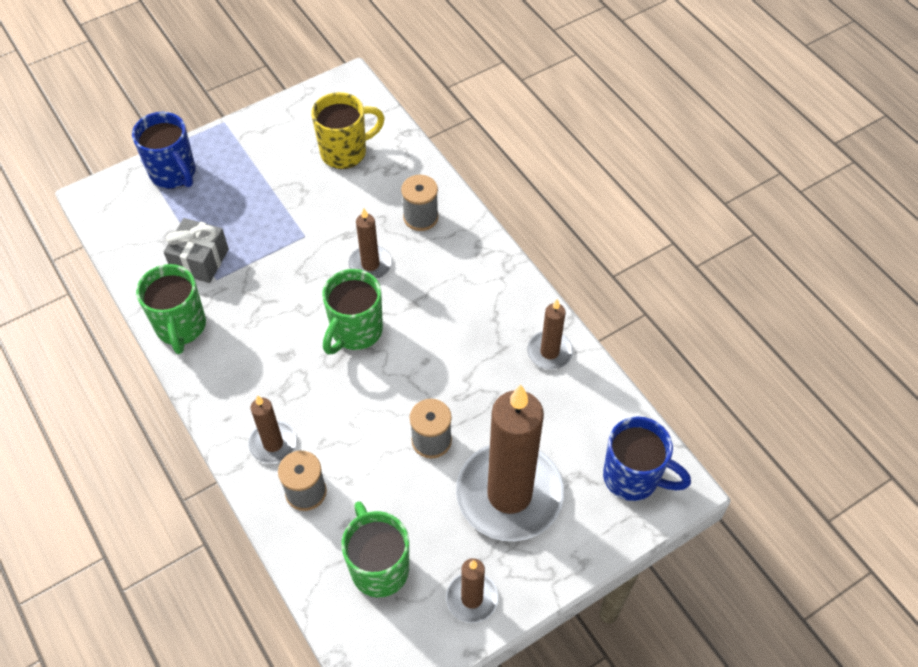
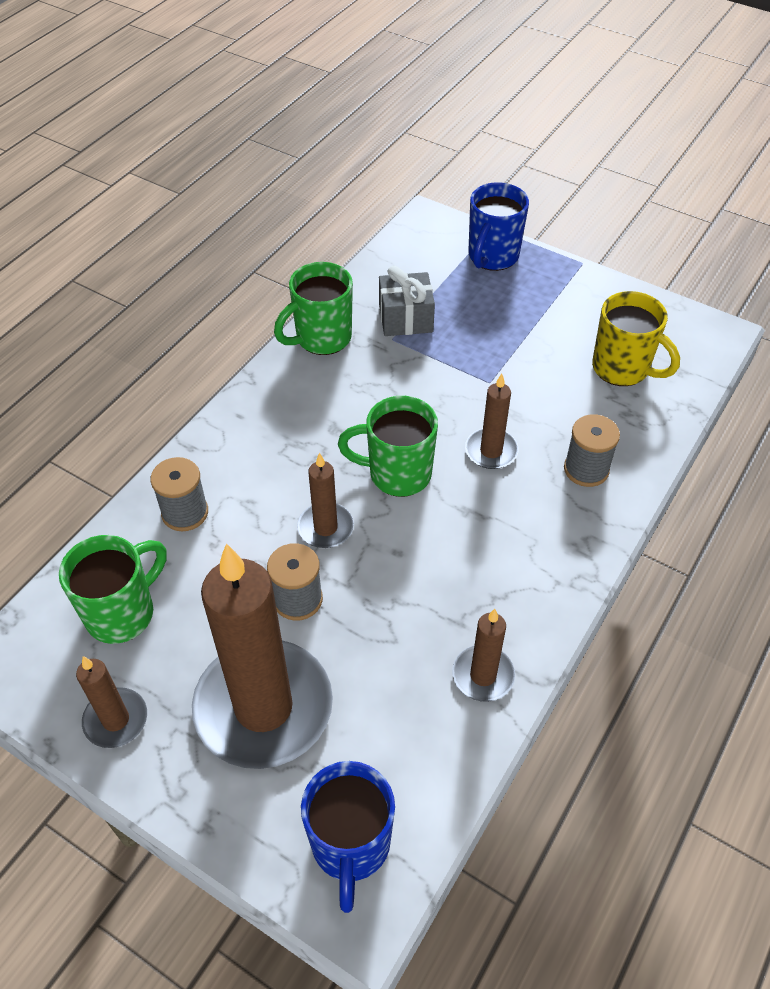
camera: 65 degrees right, 5 degrees down
(273, 443) = (228, 463): brown candle -> brown candle (325, 528)

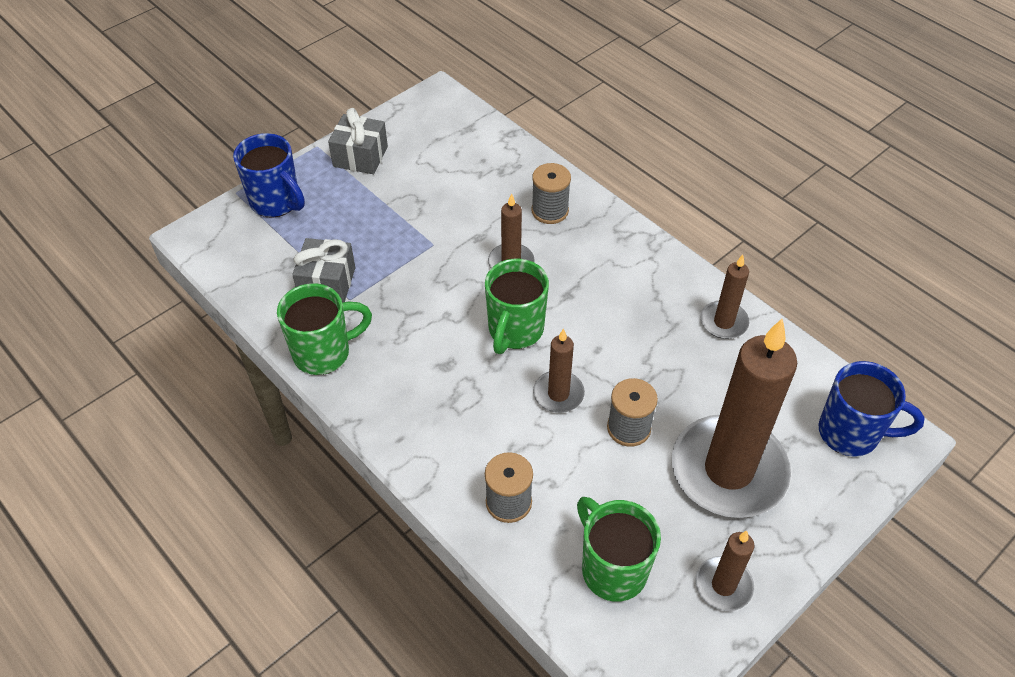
camera: 75 degrees left, 0 degrees up
(322, 338) = (324, 353): green mug -> green mug turned 90 degrees counterclockwise
(585, 297) = (360, 157): none -> grey gift
(622, 369) = (453, 159): yellow mug -> none

